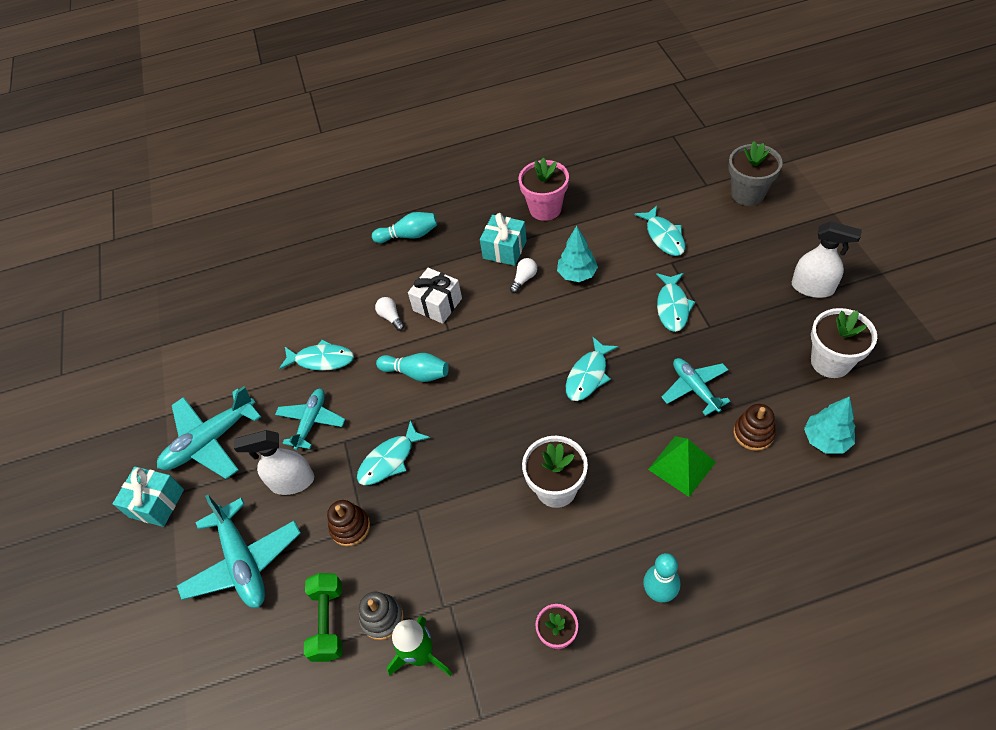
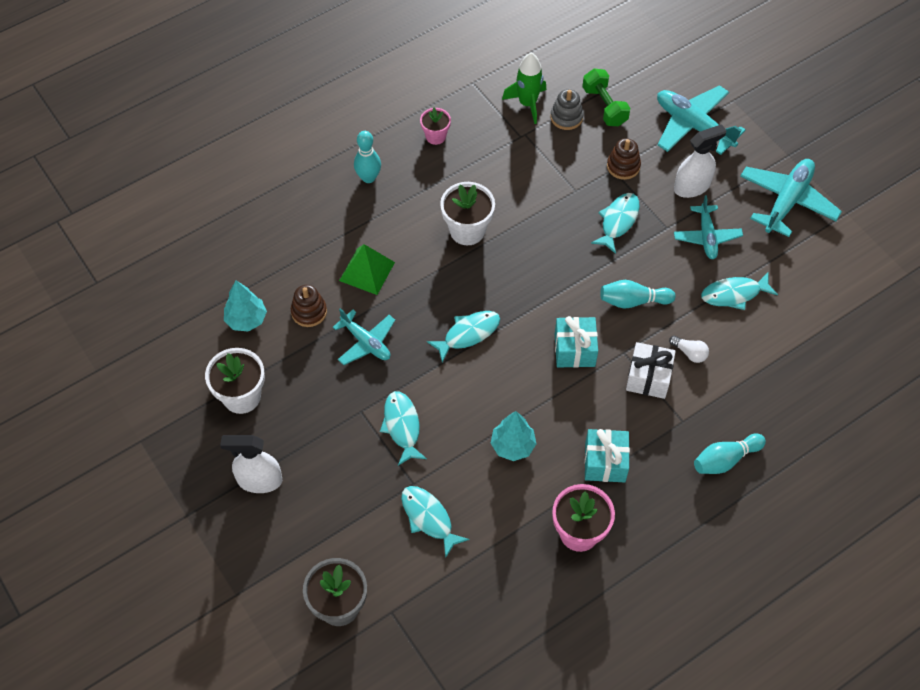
camera: 155 degrees right, 5 degrees up
(156, 503) = (795, 147): turquoise gift -> turquoise gift (574, 350)
(524, 279) = (568, 428): white light bulb -> none
(588, 375) = (468, 334): turquoise fish -> turquoise fish turned 45 degrees clockwise

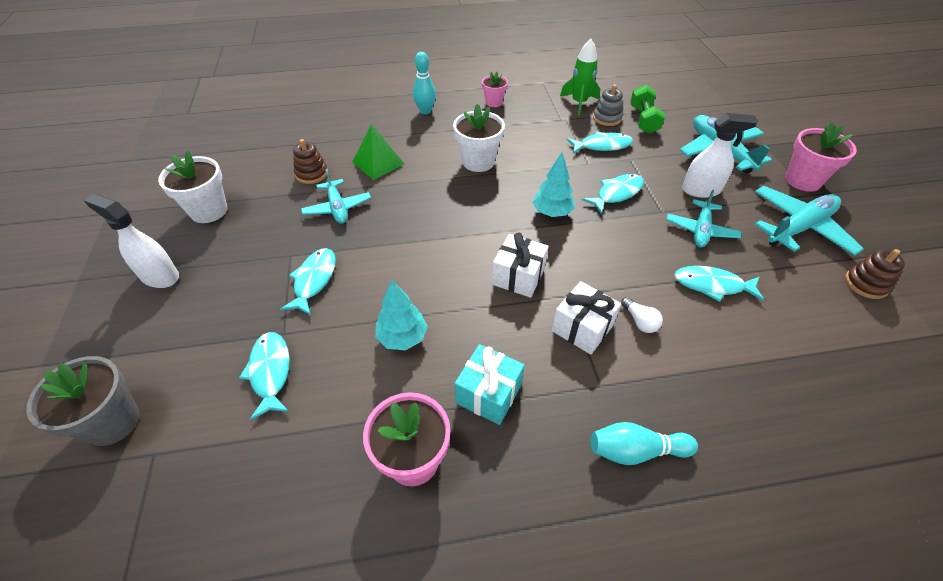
camera: 25 degrees right, 10 degrees down
(246, 320) = (262, 164): turquoise tree -> turquoise tree (552, 212)
(468, 334) = (427, 230): turquoise fish -> turquoise fish (602, 146)
(574, 350) = (518, 276): turquoise gift -> white gift
(623, 166) = (641, 159): brown stacking toy -> brown stacking toy (866, 284)
(633, 301) = (600, 256): turquoise bowling pin -> none
(778, 139) = (803, 180): none -> pink flower pot

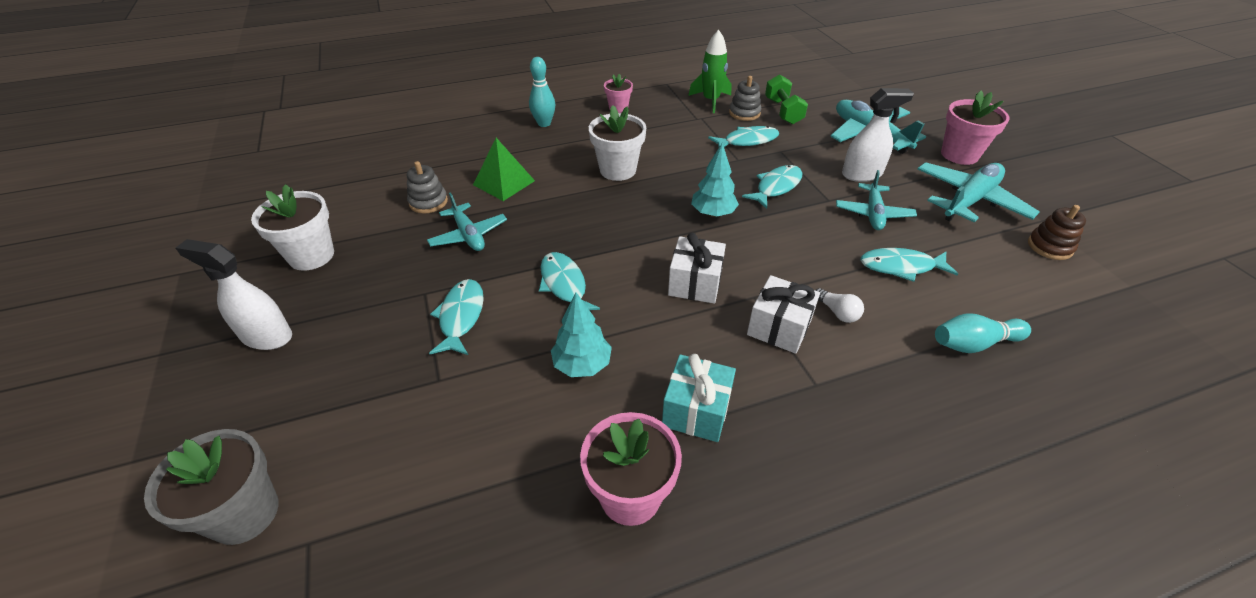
camera: 10 degrees left, 5 degrees down
(270, 372) = (434, 425): turquoise fish -> turquoise fish (564, 285)
(312, 174) = (428, 202): brown stacking toy -> grey stacking toy
(635, 451) = (871, 446): turquoise bowling pin -> turquoise bowling pin (973, 343)

